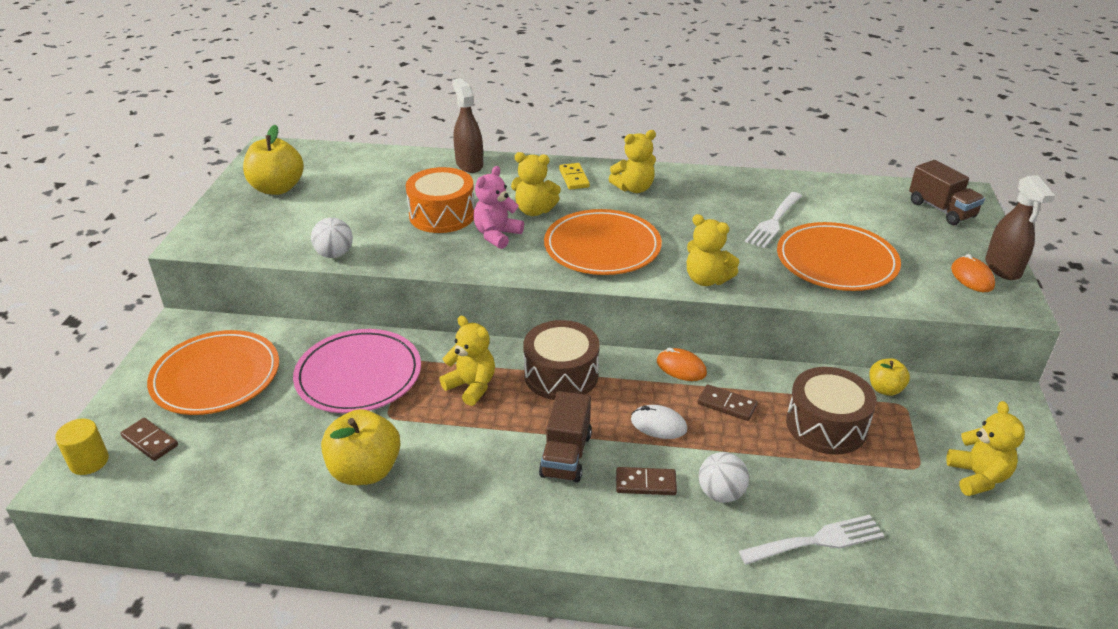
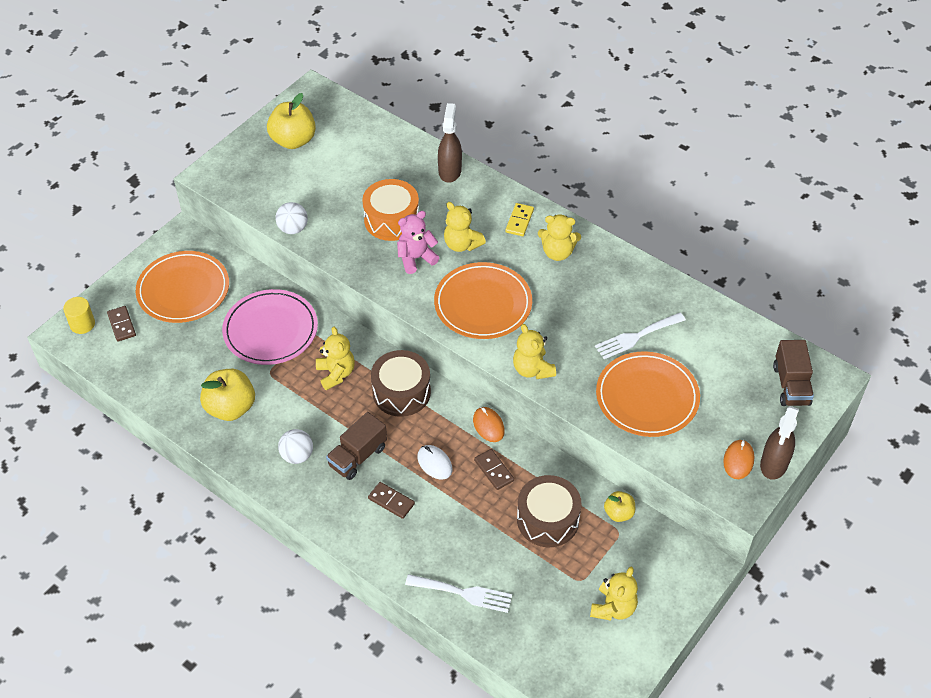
camera: 30 degrees right, 15 degrees up
(721, 493) = (432, 532): white ball -> white ball (297, 455)

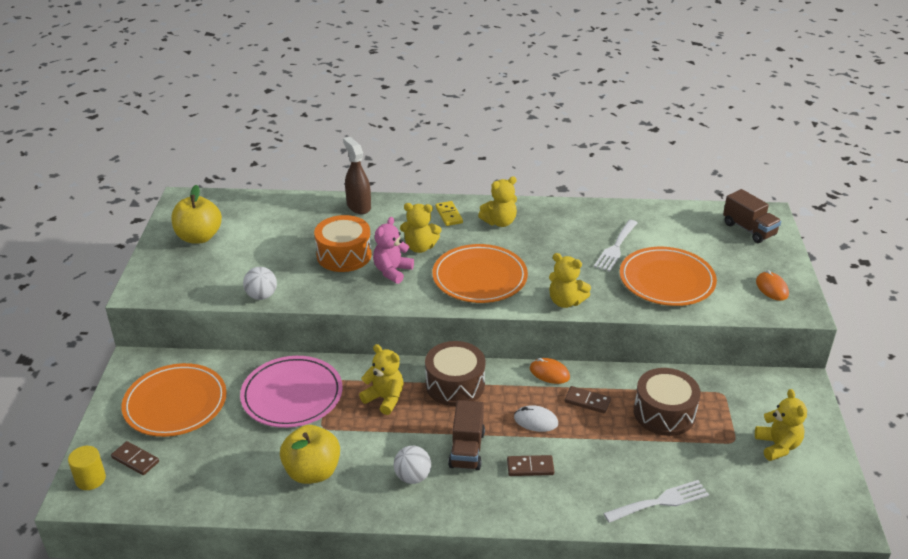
camera: 35 degrees left, 15 degrees down
(618, 513) = (708, 381): yellow apple -> none
(774, 464) = (795, 279): brown spray bottle -> none

